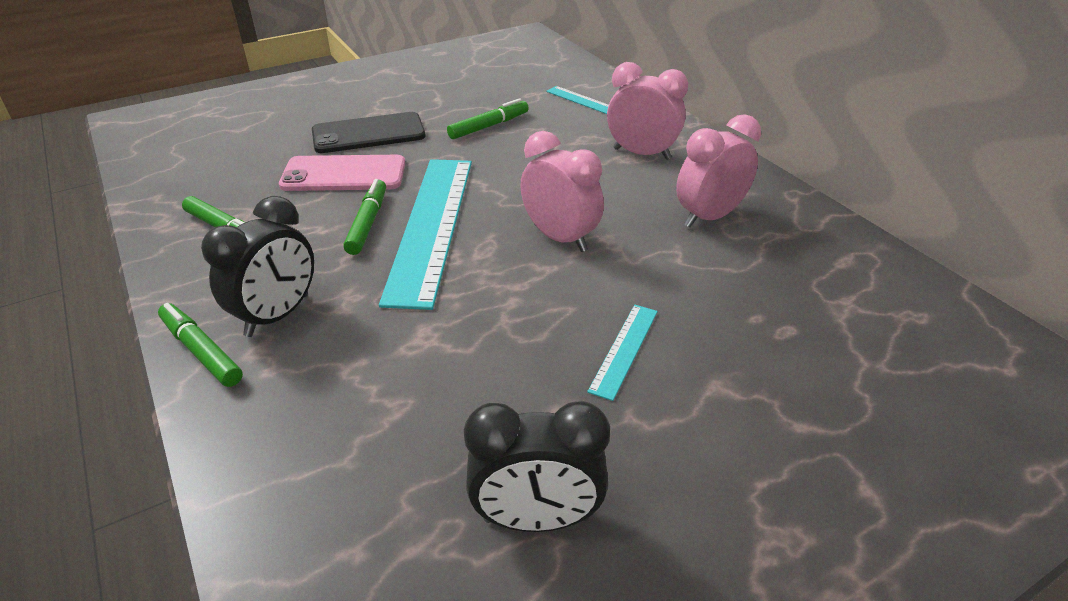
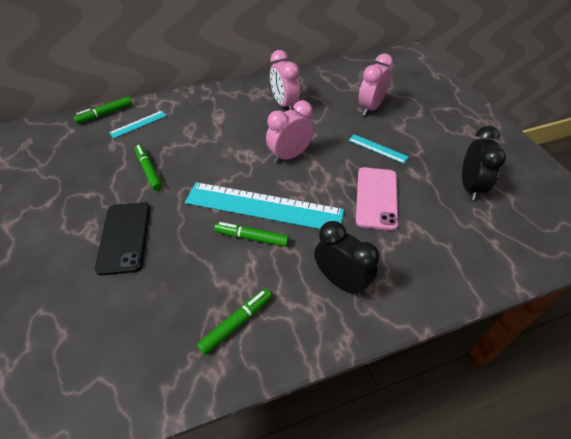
camera: 80 degrees left, 10 degrees up
(201, 351) = (371, 319): green marker -> green marker (105, 114)
(344, 174) = (182, 252): pink phone -> pink phone (376, 198)
(641, 154) = (215, 113): pink clock -> pink clock (370, 108)

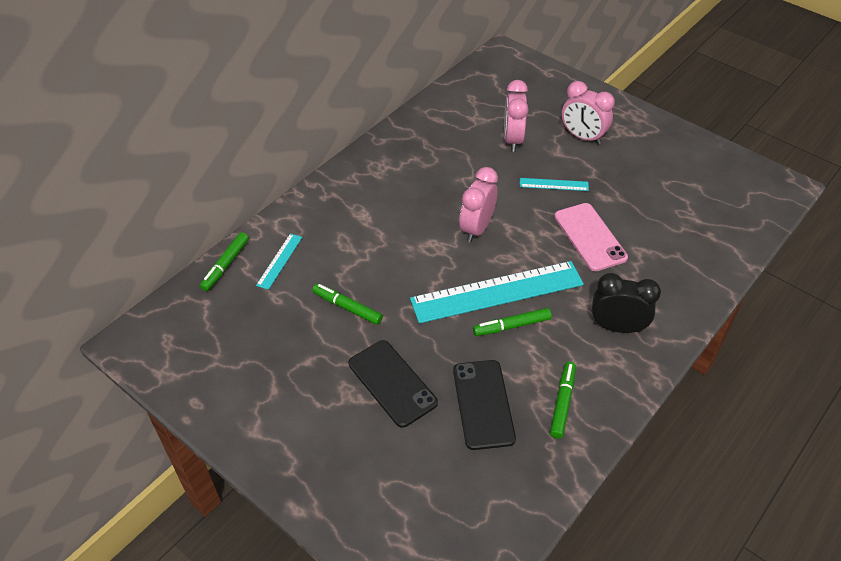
camera: 30 degrees left, 0 degrees up
(172, 288) = (483, 404): none -> black phone
(284, 104) = (421, 171): pink clock -> pink clock (582, 137)
(470, 187) = (660, 190): black clock -> none

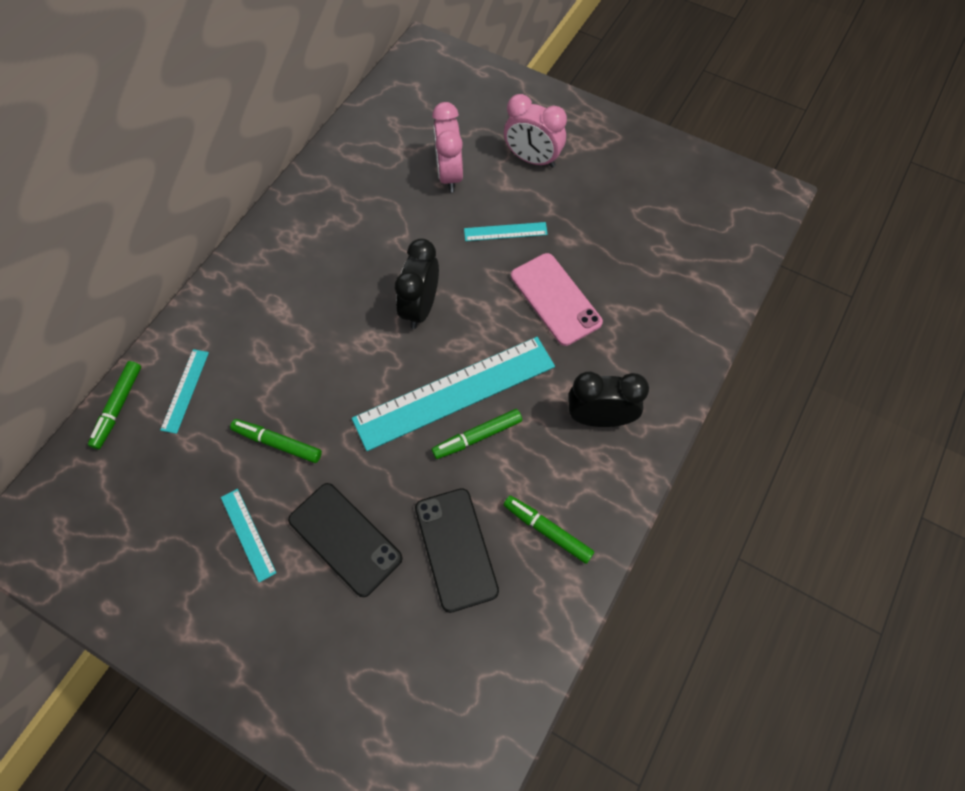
camera: 10 degrees left, 15 degrees up
(314, 368) = (248, 534): none -> turquoise ruler
(476, 228) = (420, 307): pink clock -> black clock
(562, 403) = (547, 531): green marker -> green marker turned 60 degrees counterclockwise

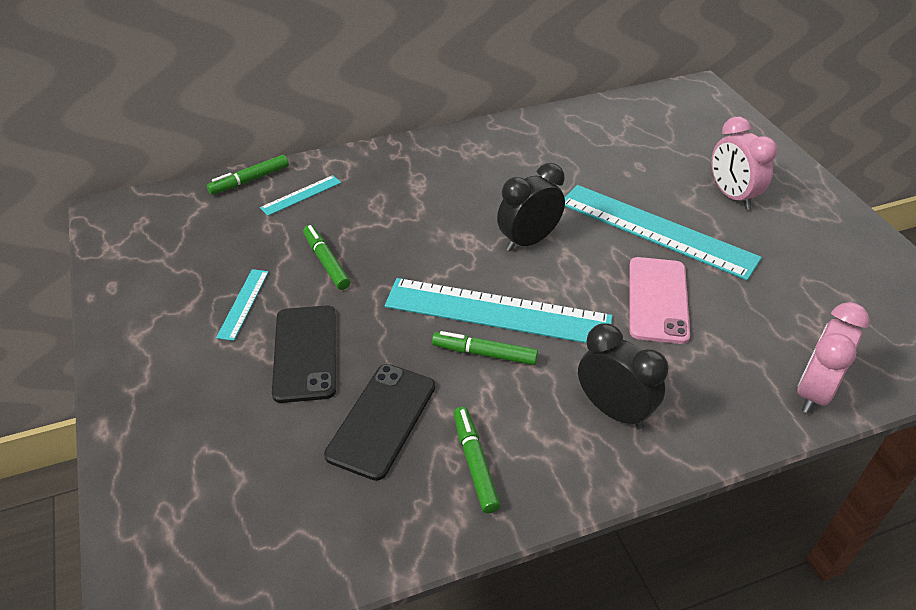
camera: 40 degrees right, 20 degrees down
(449, 175) = (643, 171): pink clock -> pink clock (813, 392)
(505, 232) = (656, 230): turquoise ruler -> turquoise ruler, size x2.26

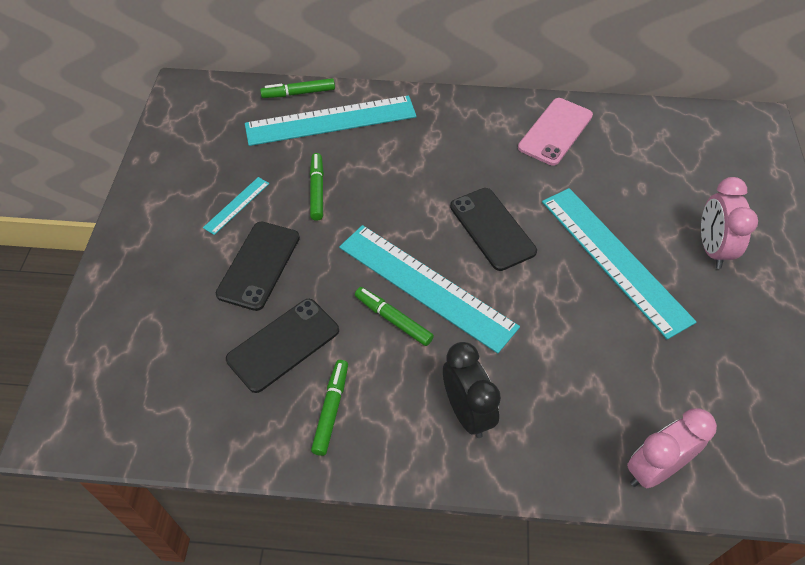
camera: 25 degrees right, 10 degrees up
(301, 195) = (331, 120): turquoise ruler -> turquoise ruler, size x2.26
(528, 241) = (492, 229): black clock -> black phone
(658, 300) = (571, 327): pink phone -> pink phone (555, 131)

